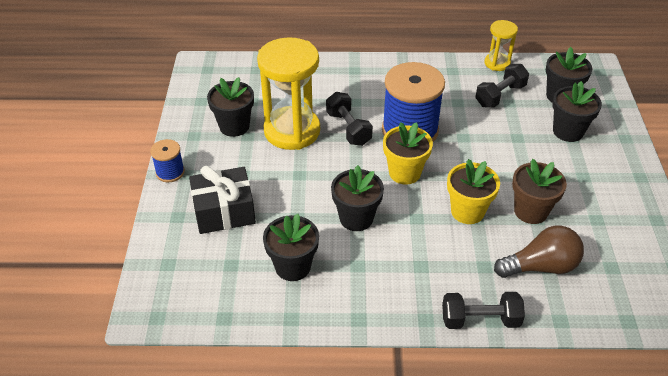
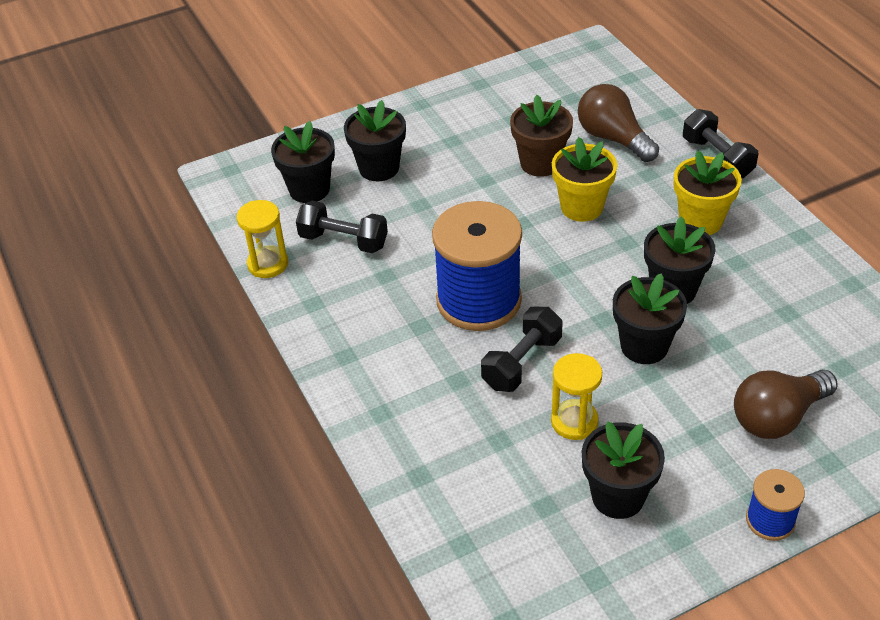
camera: 115 degrees left, 0 degrees up
(224, 211) = (777, 417): black gift -> brown light bulb
(292, 131) = (574, 421): yellow hourglass -> yellow hourglass, size x0.51
(293, 266) = (791, 312): black flower pot -> black flower pot (644, 346)
(404, 173) = (562, 277): yellow flower pot -> yellow flower pot (700, 221)

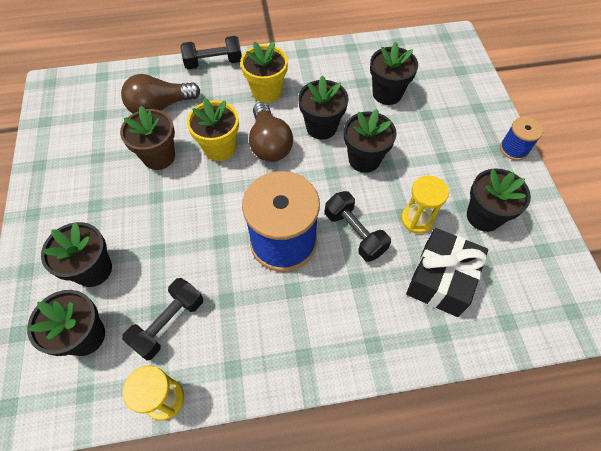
camera: 75 degrees left, 15 degrees up
(494, 463) = (441, 279): none -> black gift
(777, 417) = (440, 117): brown light bulb -> brown light bulb (269, 144)
(783, 345) = (387, 93): none -> black flower pot

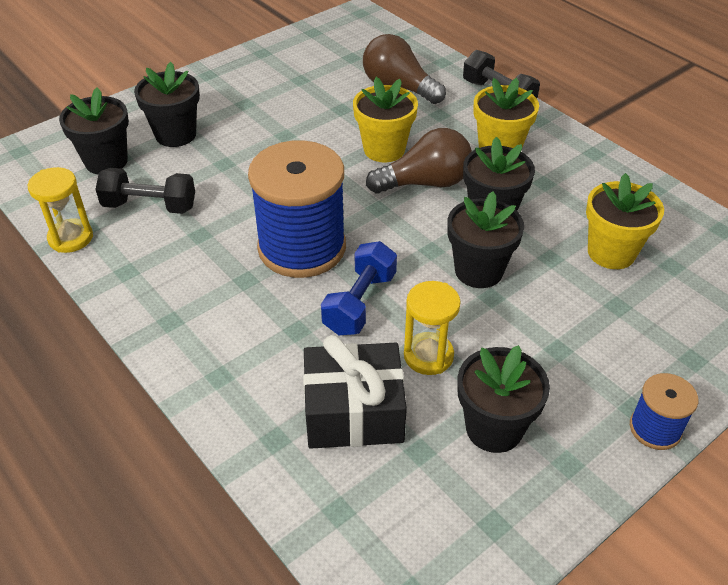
camera: 60 degrees right, 15 degrees down
(159, 156) = (335, 115): brown flower pot -> none
(269, 144) = (425, 183): brown light bulb -> brown light bulb turned 150 degrees counterclockwise
(355, 233) = (360, 303): black dumbbell -> blue dumbbell
(387, 93) = (611, 252): black flower pot -> yellow flower pot

